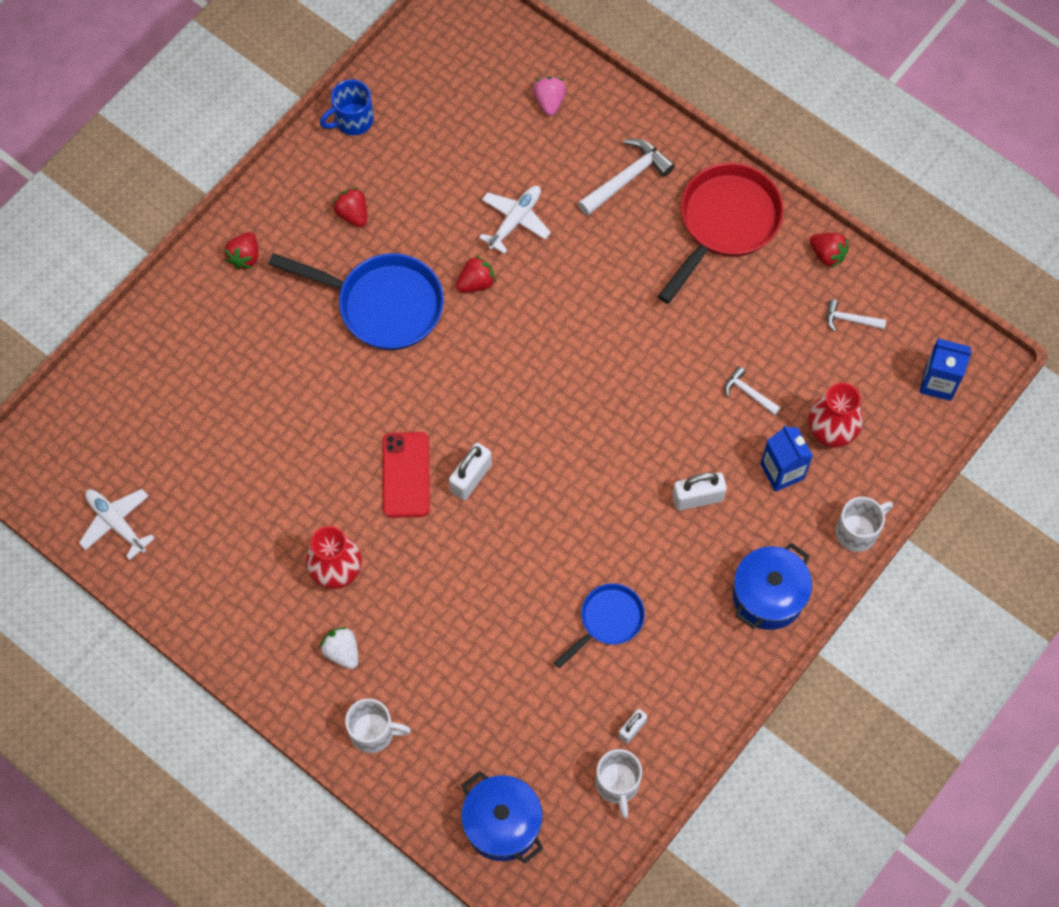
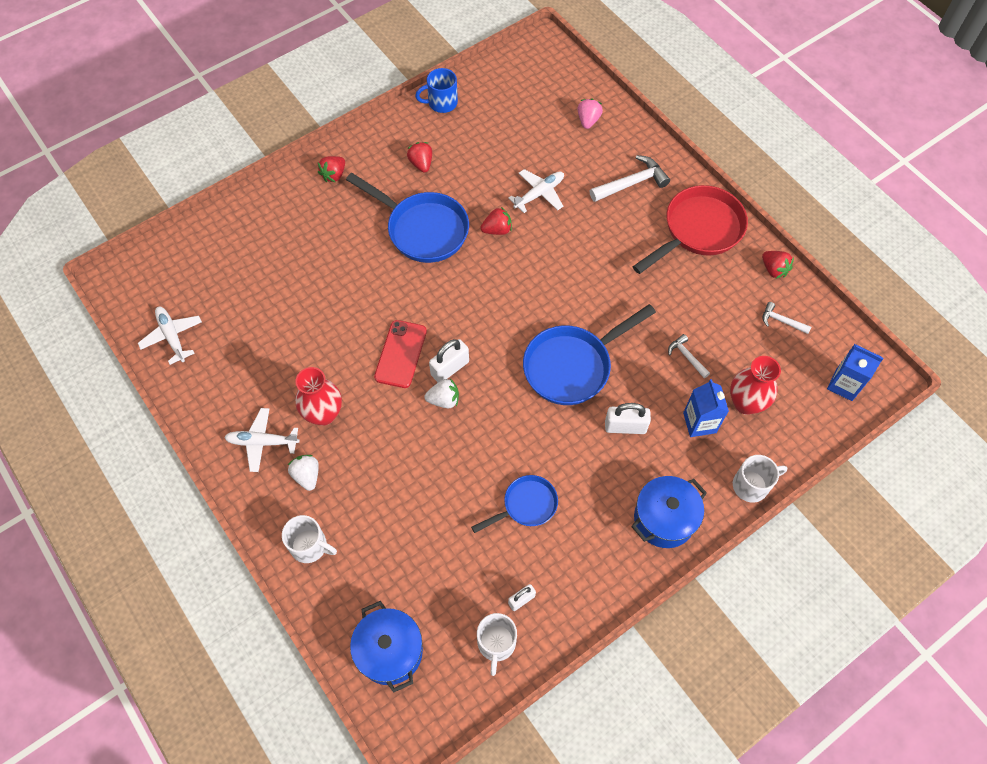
camera: 15 degrees right, 5 degrees down
(275, 625) = (262, 442): none -> white plane
(475, 519) = (444, 400): none -> white strawberry
(616, 438) = (572, 366): none -> blue pan

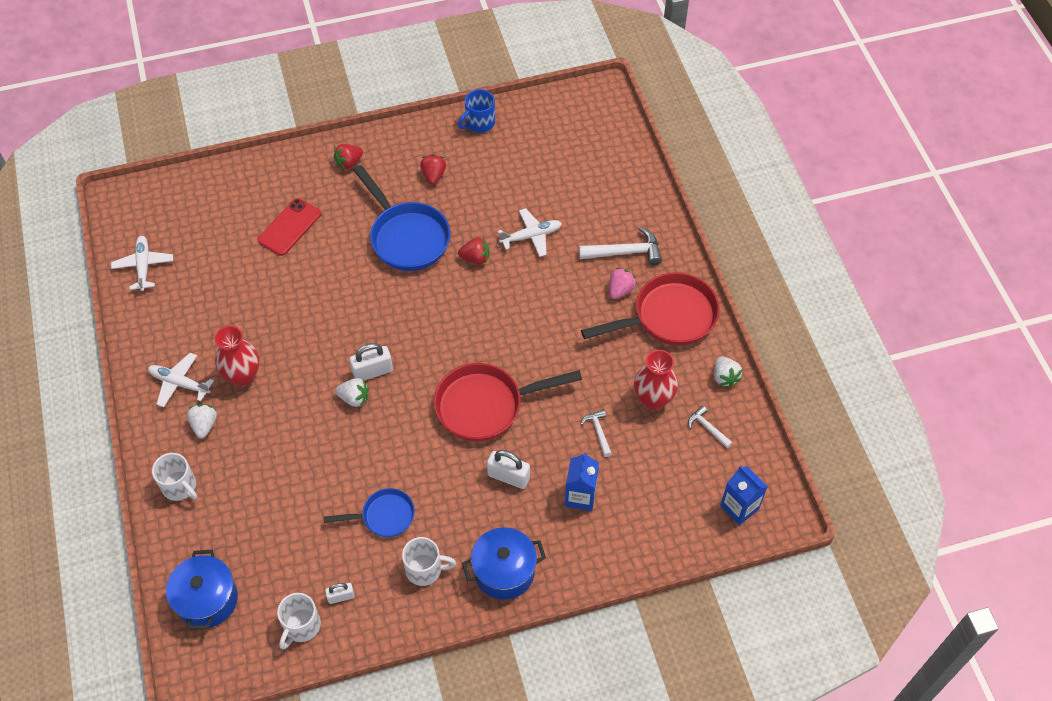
camera: 20 degrees right, 5 degrees down
(401, 354) = (335, 345): red phone -> red phone (289, 227)
(441, 103) = (479, 123): blue mug -> blue mug turned 45 degrees counterclockwise
(572, 366) = (486, 406): blue pan -> red pan
(588, 120) = (612, 180): pink strawberry -> pink strawberry (620, 290)
(745, 403) = (633, 493): red vase -> red vase (653, 399)
(751, 485) = (601, 569): white mug -> white mug (425, 569)
(774, 269) = (725, 377): red strawberry -> white strawberry

